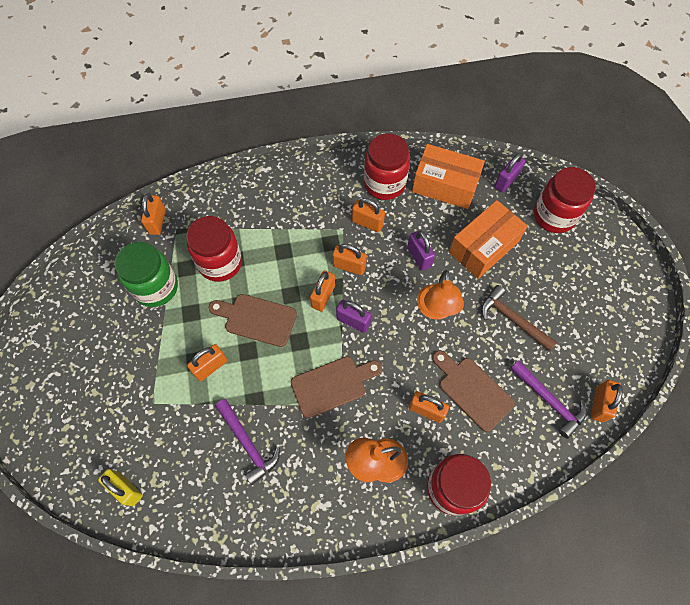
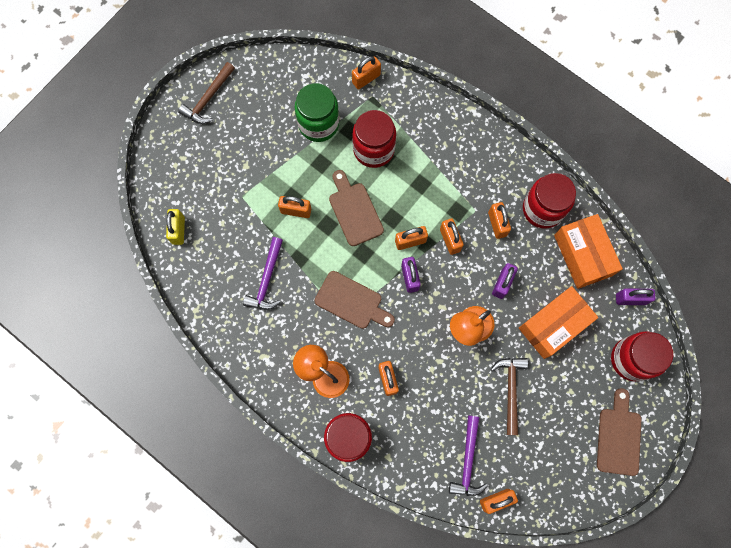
camera: 50 degrees right, 10 degrees up
(38, 359) = (208, 98): none -> brown hammer
(472, 390) = (429, 401): brown cutting board -> brown cutting board (618, 437)
(483, 247) = (553, 325): orange box -> orange box turned 45 degrees counterclockwise

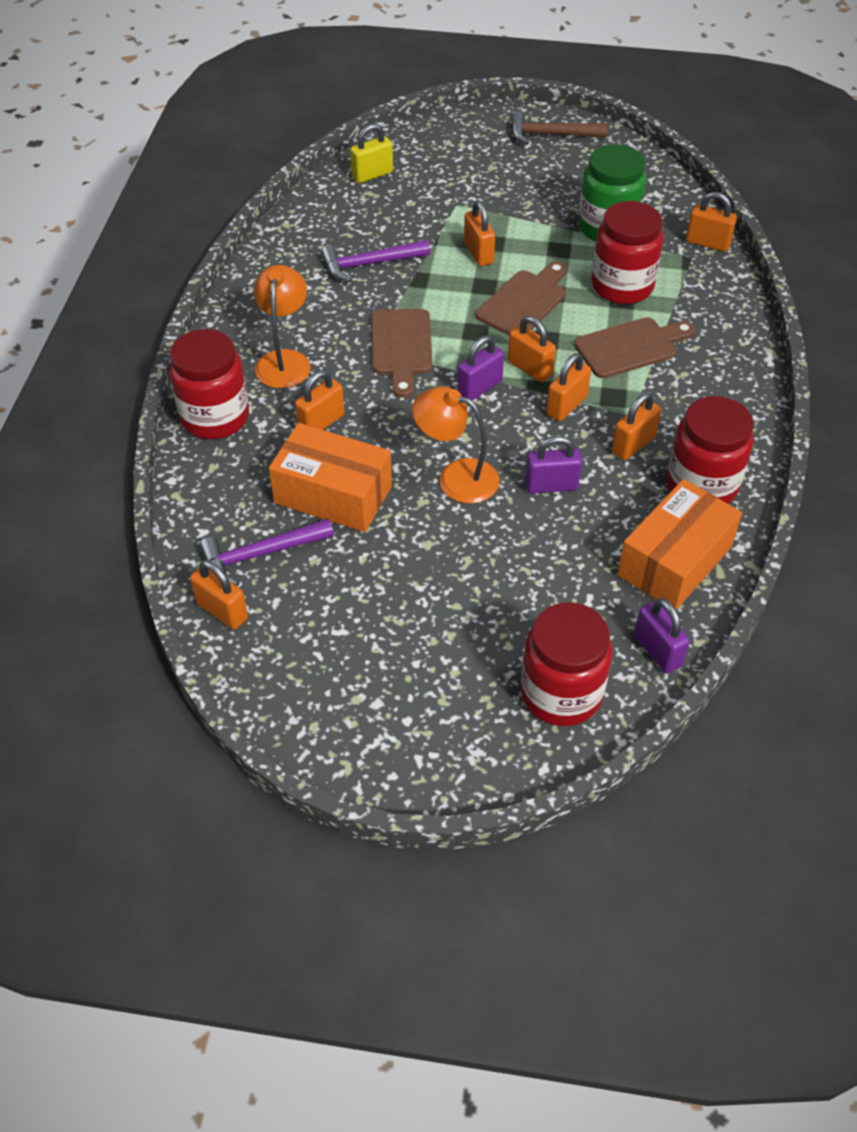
camera: 60 degrees right, 25 degrees down
(510, 390) = (400, 560): brown hammer -> none
(553, 325) = (537, 570): orange box -> orange box (333, 494)
(618, 437) = (421, 729): brown cutting board -> brown cutting board (630, 347)

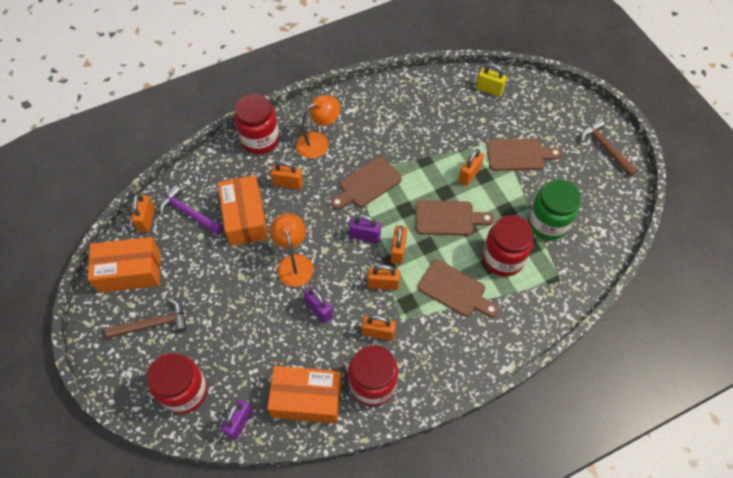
camera: 55 degrees right, 10 degrees up
(297, 674) = (130, 271): none -> orange box
(370, 264) = (417, 132): purple hammer -> none
(417, 683) = (153, 324): none -> brown hammer
(491, 200) = (518, 155): none -> brown cutting board
(707, 243) = (581, 282): orange padlock -> none

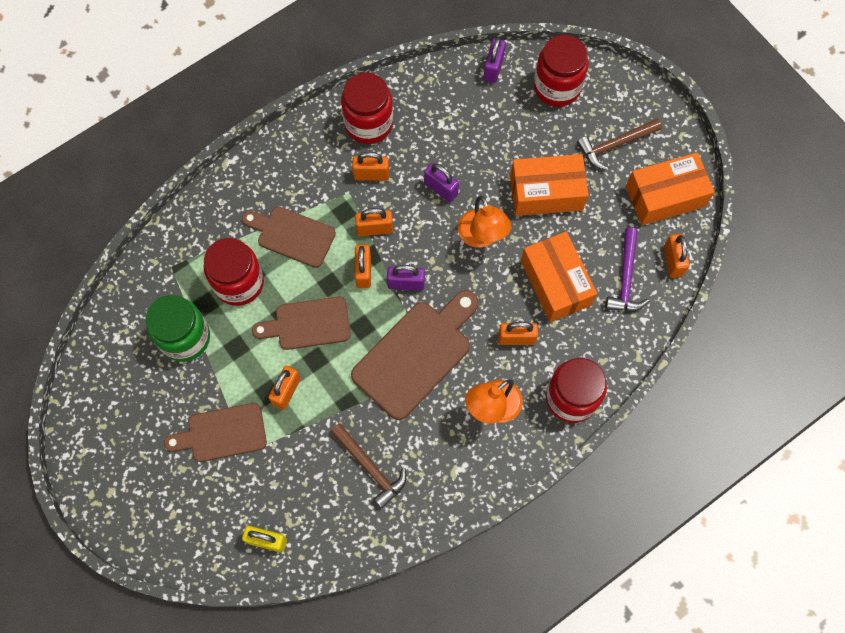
camera: 170 degrees right, 10 degrees up
(188, 213) = (626, 278): purple hammer -> purple hammer turned 75 degrees clockwise
(307, 399) = (432, 99): orange box -> orange box (546, 192)
(367, 184) = (416, 355): brown cutting board -> brown cutting board, size x1.53
(605, 148) = (104, 464): brown hammer -> brown hammer (370, 467)

